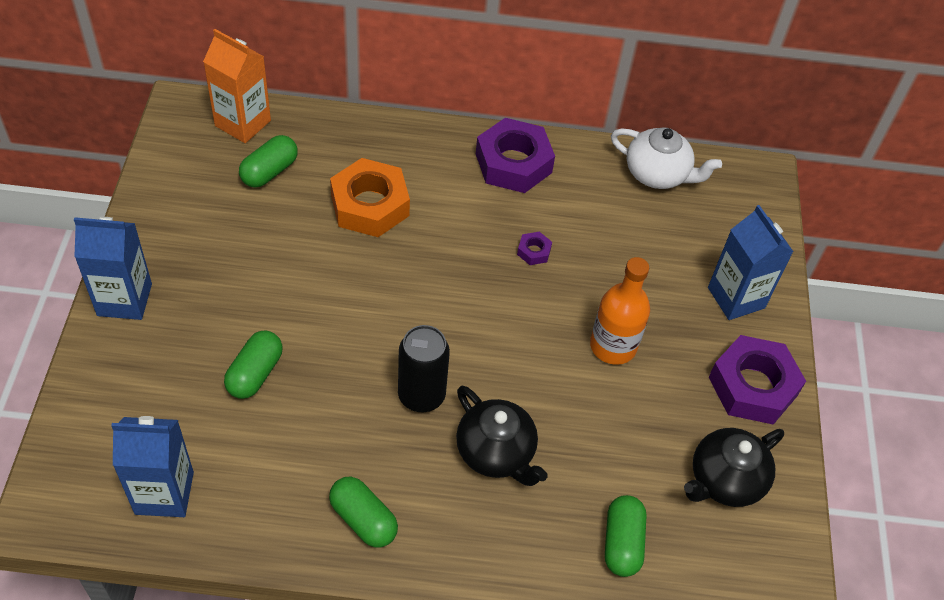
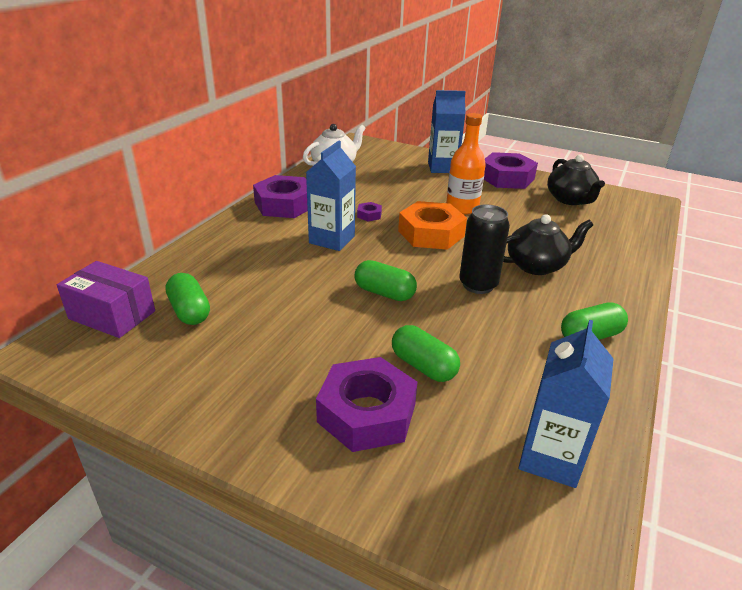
camera: 65 degrees left, 20 degrees down
(124, 299) = (280, 446): blue carton -> blue carton (332, 239)
(178, 346) = (367, 413): none -> purple nut
(243, 123) = (112, 315): orange carton -> purple box
(370, 205) = (275, 268): orange nut -> orange nut (431, 233)
(622, 543) = (613, 238): green capsule -> green capsule (384, 293)

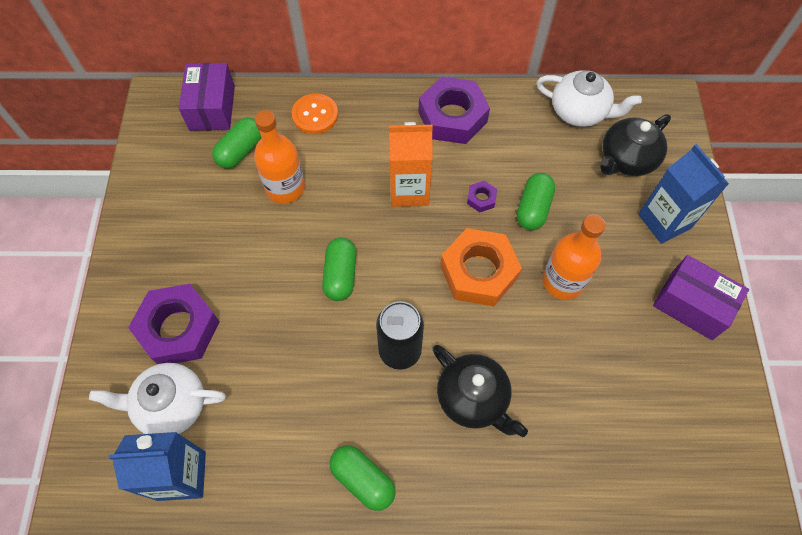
camera: 65 degrees right, 30 degrees up
(203, 260) = (315, 115): none -> orange button
(263, 297) = (285, 188): none -> orange bottle
(332, 239) = (409, 190): blue carton -> orange carton
(423, 366) = (250, 347): green capsule -> green capsule (533, 208)
(460, 444) = (171, 405): none -> white teapot
(507, 178) = (691, 305): purple nut -> purple box
(570, 199) = (680, 400): black teapot -> black teapot (626, 159)

